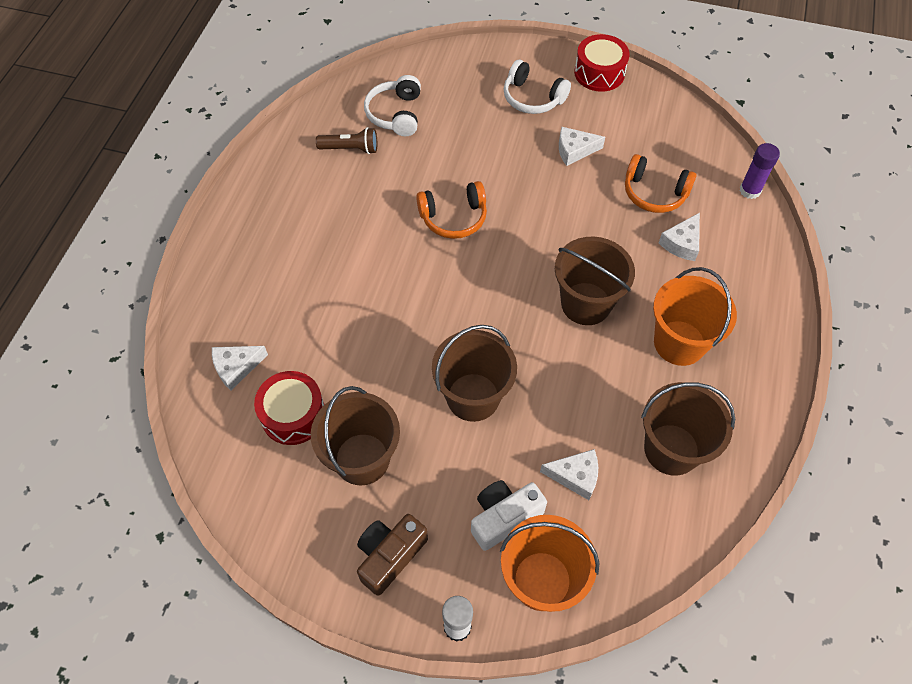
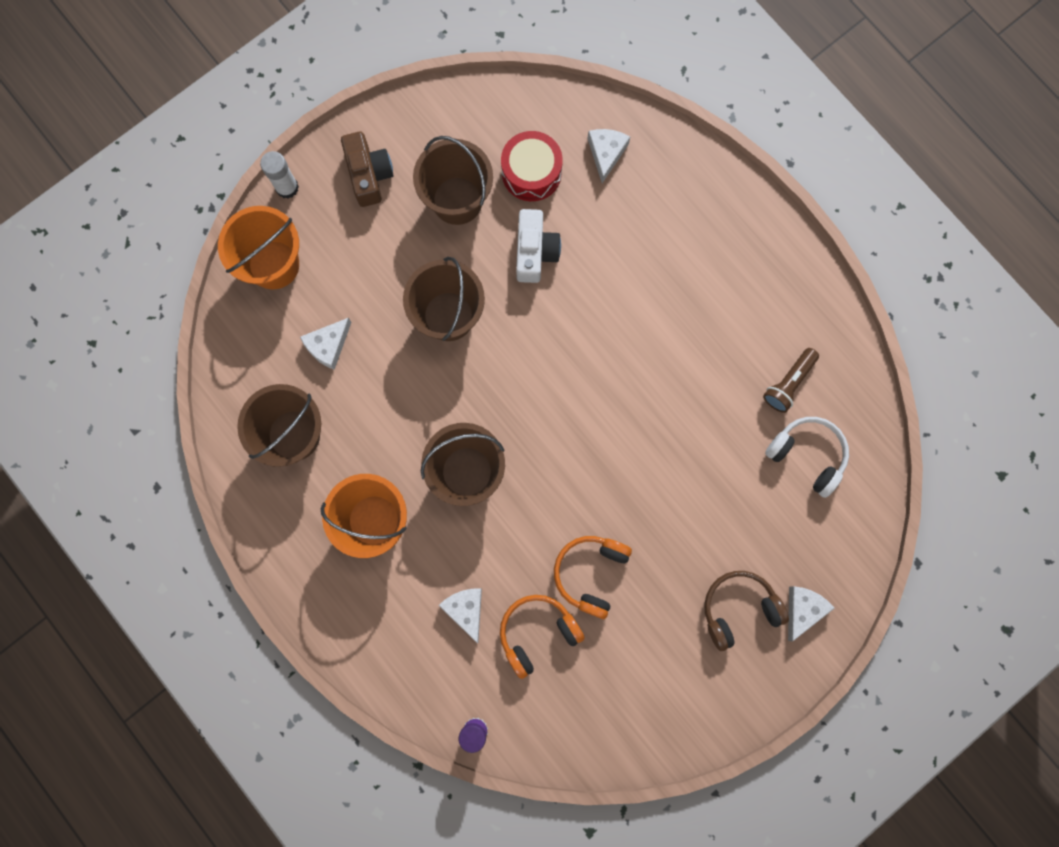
camera: 125 degrees right, 20 degrees up
(454, 218) = (638, 423): orange headphones -> orange headphones (591, 573)
(504, 517) = (337, 271): white camera -> white camera (535, 252)
(532, 98) = (739, 609): white headphones -> brown headphones
(574, 150) = (641, 597): white cheese -> white cheese (803, 609)
(599, 73) = (727, 708): red drum -> none

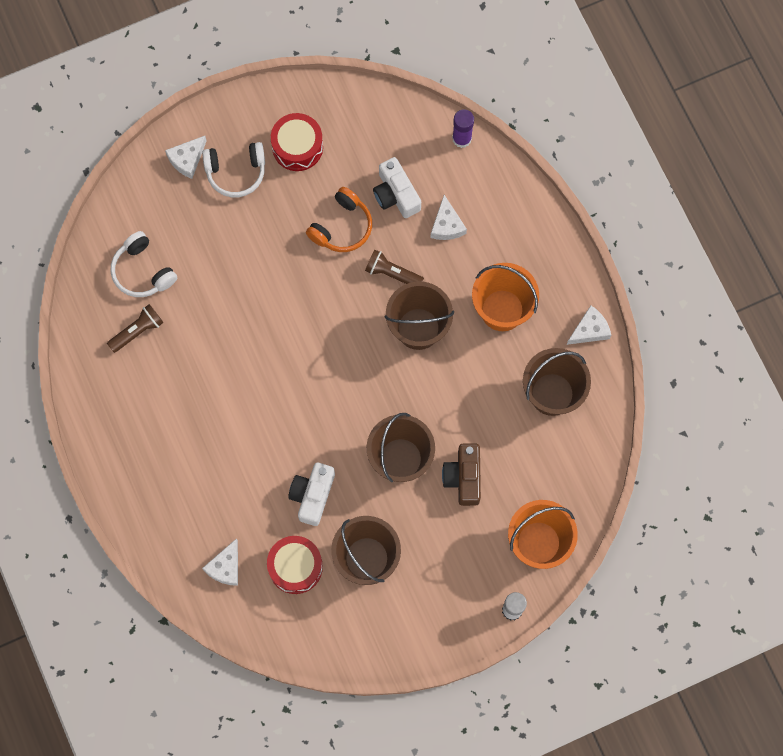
camera: 165 degrees left, 5 degrees down
(328, 345) = (507, 460): white cheese -> white cheese (589, 330)
(369, 174) = (437, 603): brown camera -> brown camera (464, 477)
(515, 531) = (392, 273): none -> brown flashlight
(537, 633) = (396, 194): orange headphones -> white camera
(674, 663) = (297, 147): none -> red drum
(739, 609) = (236, 172): brown headphones -> white headphones

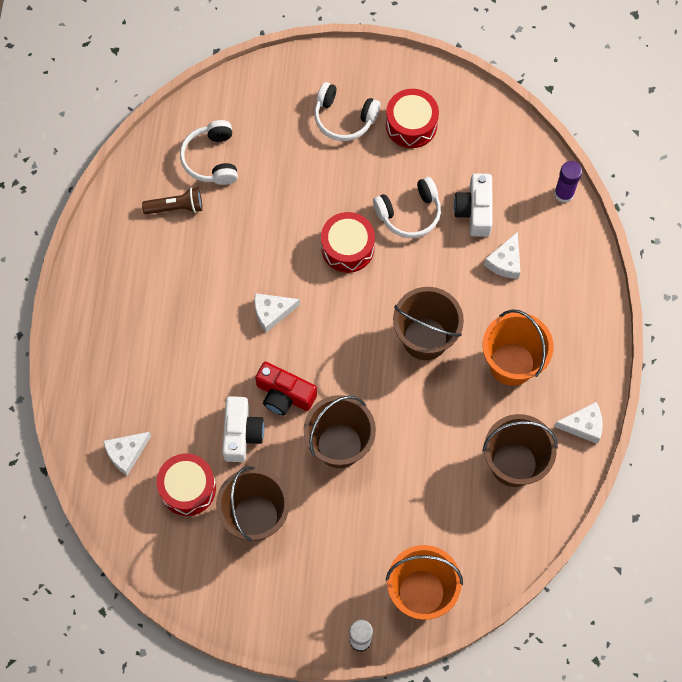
camera: 30 degrees right, 5 degrees down
(187, 159) = (308, 85): white cheese -> white cheese (272, 312)
(307, 286) = (347, 247): none -> red drum
(312, 495) = (241, 433): white camera -> white camera turned 135 degrees clockwise
(329, 442) = (284, 395): none -> red camera
(342, 227) = (409, 213): orange headphones -> white headphones
(392, 273) = (430, 277): brown flashlight -> none
(464, 477) = (387, 494): brown camera -> none

